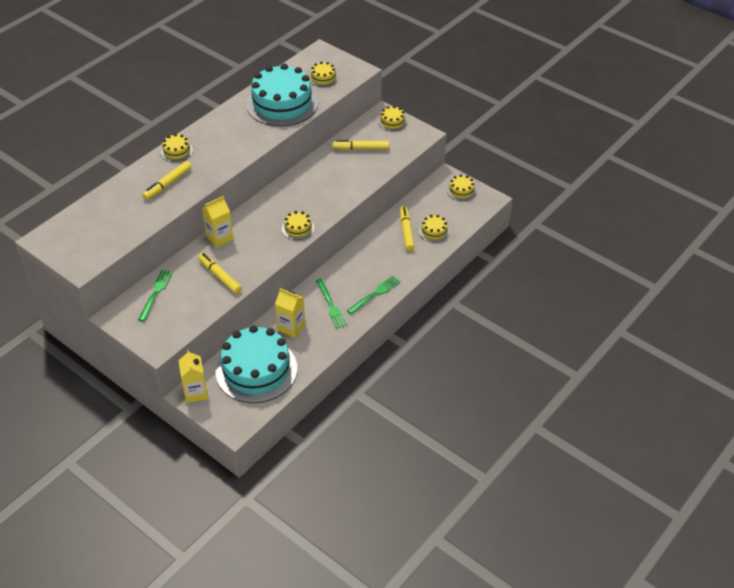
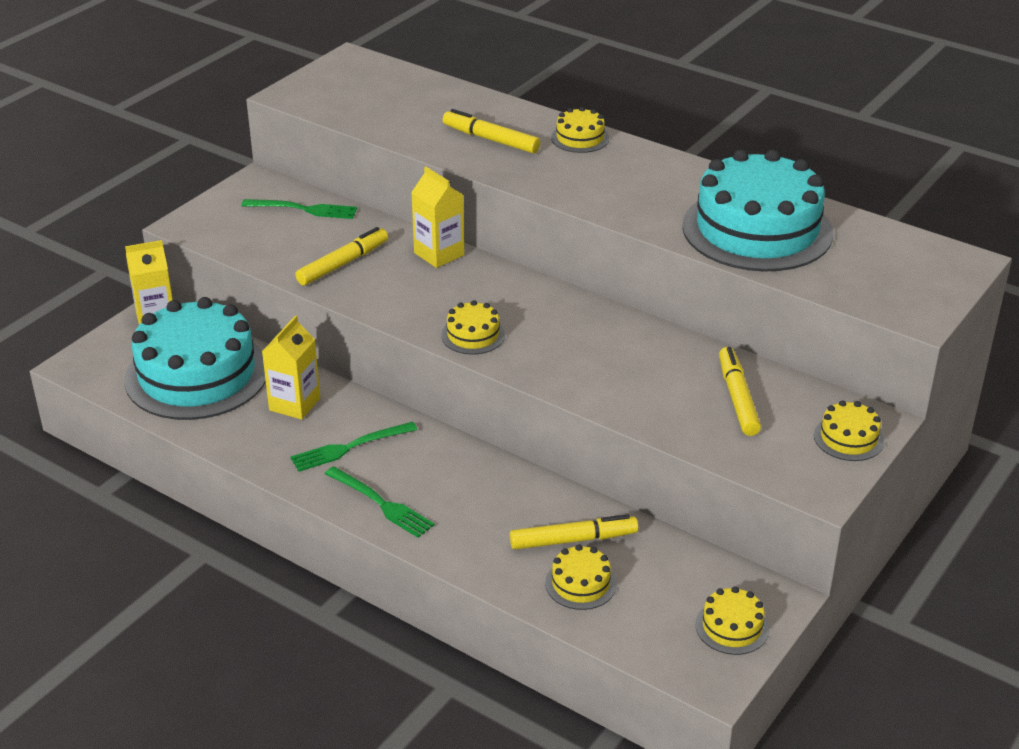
camera: 85 degrees right, 10 degrees down
(323, 78) = (866, 271): yellow cake -> none

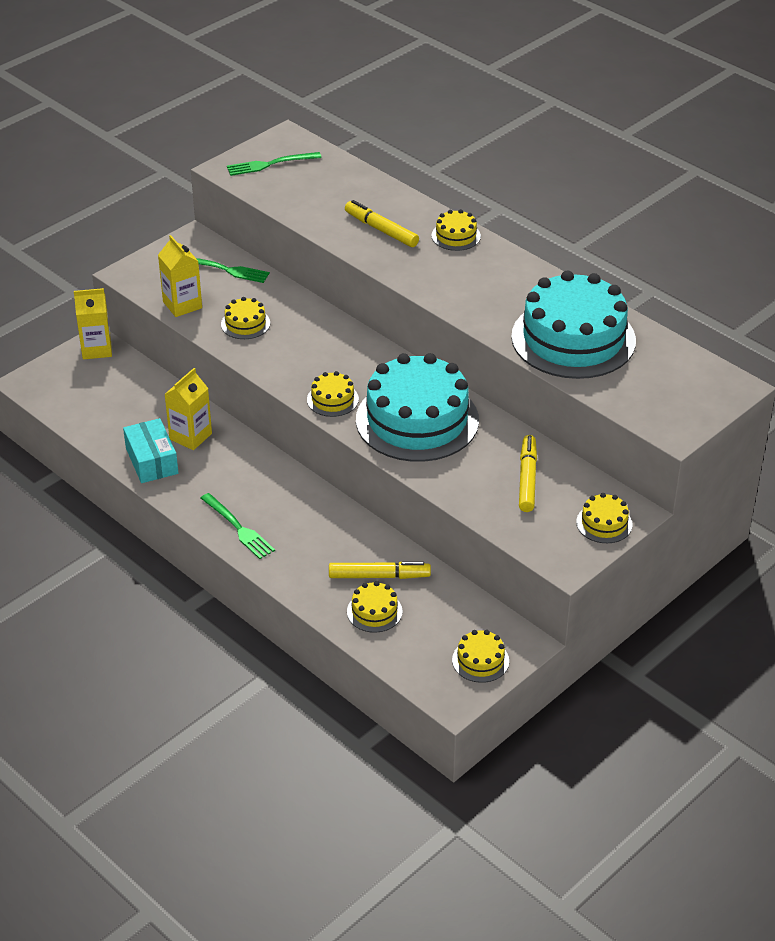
camera: 10 degrees right, 5 degrees up
(197, 375) = (119, 402): turquoise cake -> turquoise cake (417, 420)
(252, 437) = (151, 461): none -> turquoise box
(343, 264) = (245, 324): yellow marker -> yellow cake
(349, 448) = (224, 478): green fork -> green fork (270, 164)
(439, 254) = (325, 323): yellow carton -> yellow carton (182, 305)

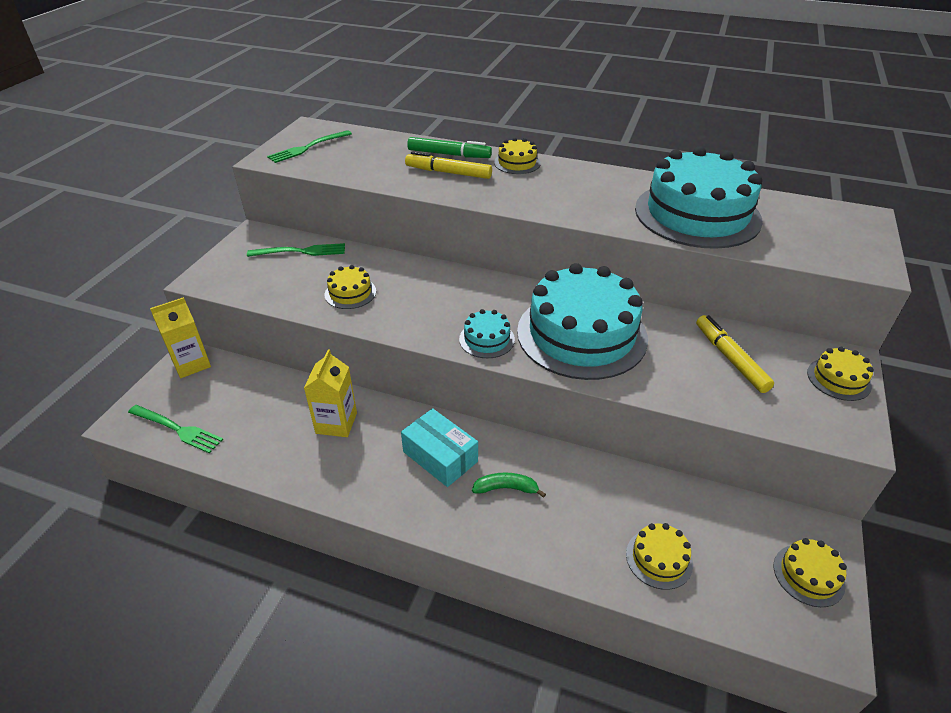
camera: 25 degrees left, 0 degrees up
(151, 461) = (308, 464): turquoise box -> turquoise box (440, 456)
(182, 305) = (275, 293): yellow carton -> none
(239, 528) = (449, 511): green fork -> green fork (178, 429)
(294, 528) = (506, 488): none -> green banana
(332, 399) = (487, 339): yellow cake -> turquoise cake
(379, 576) = (629, 512): yellow marker -> none
(398, 208) = (449, 154): none -> green marker

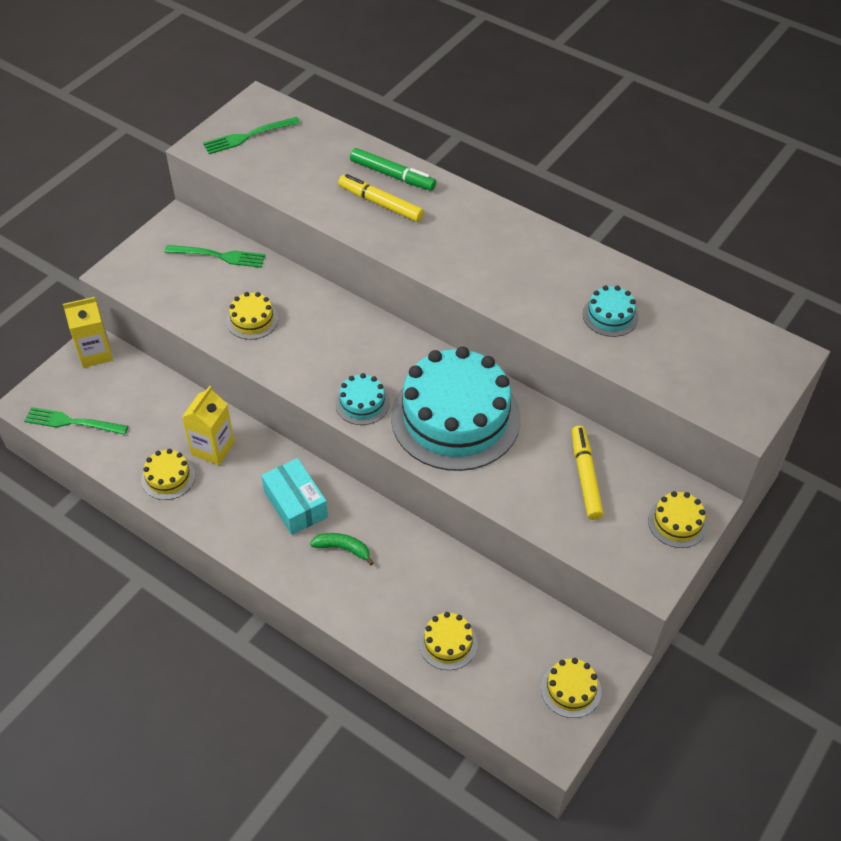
camera: 15 degrees right, 10 degrees up
(178, 429) = (72, 422): green fork -> green fork turned 150 degrees clockwise
(517, 163) = (459, 203): yellow cake -> yellow cake (168, 477)
(697, 214) = (610, 315): turquoise cake -> turquoise cake, size x0.43

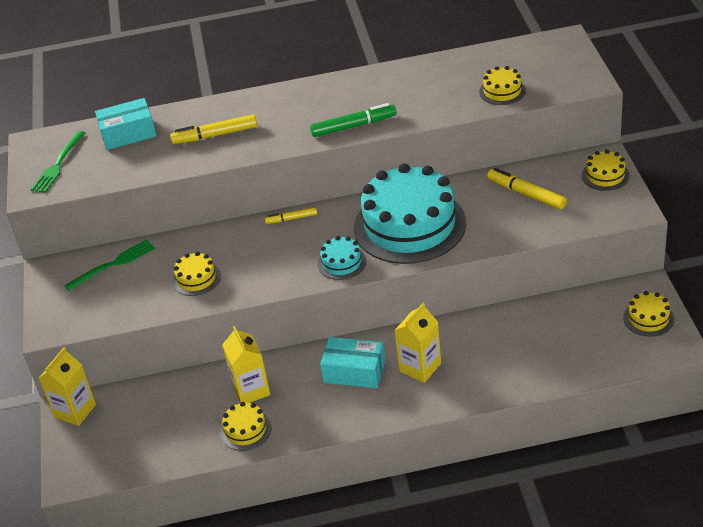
camera: 40 degrees left, 10 degrees down
(72, 422) = (122, 460): green fork -> none
(327, 149) = (128, 133): none -> turquoise box
(343, 549) = (420, 367): green banana -> yellow carton
(381, 329) = (291, 219): none -> yellow marker
(392, 175) = (198, 117): green marker -> green marker (353, 126)
(448, 643) = (553, 357): yellow cake -> yellow cake (502, 91)
(610, 315) = (445, 89): turquoise cake -> none

